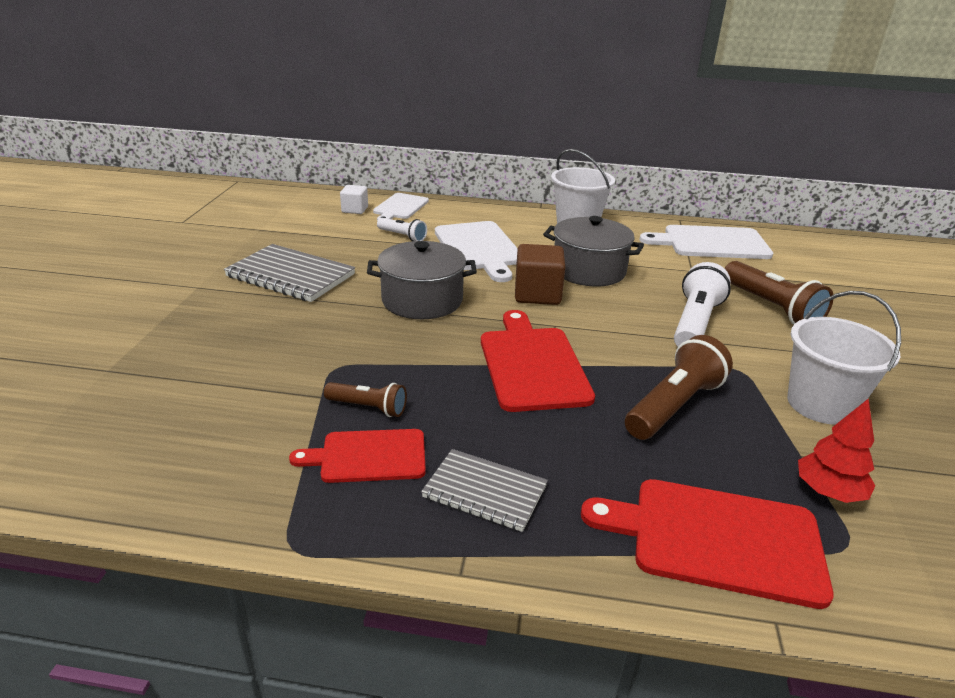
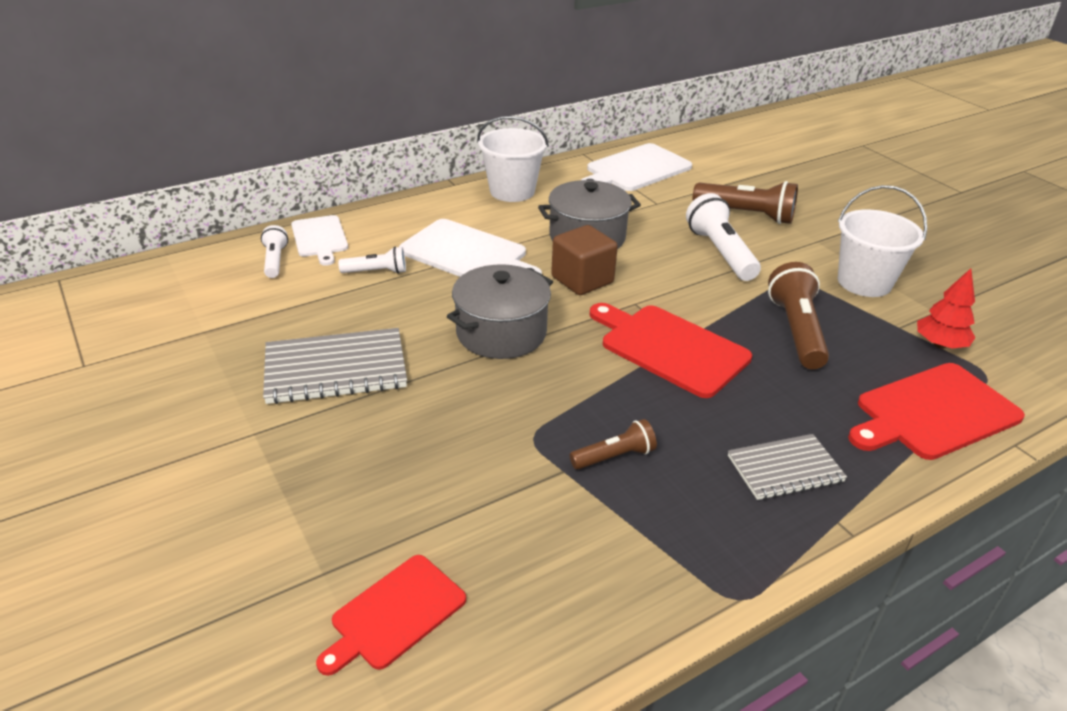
camera: 40 degrees left, 5 degrees up
(355, 210) = (275, 261): white cube -> white flashlight
(368, 456) = (677, 495): red cutting board -> red cutting board (395, 614)

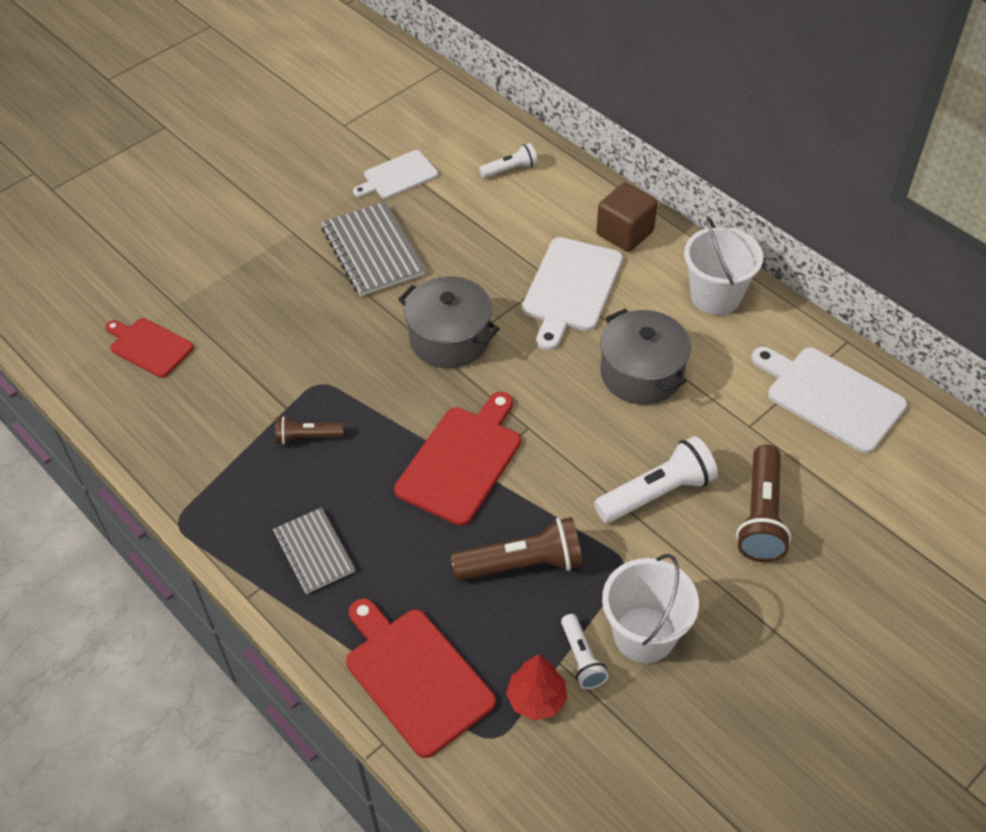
camera: 80 degrees right, 15 degrees up
(320, 238) = (558, 184): white cutting board -> white cutting board (398, 176)
(376, 272) = (516, 236): white flashlight -> white flashlight (581, 658)
(582, 280) = (556, 381): brown cube -> brown cube (625, 233)
(614, 457) = (307, 437): brown flashlight -> brown flashlight turned 120 degrees clockwise

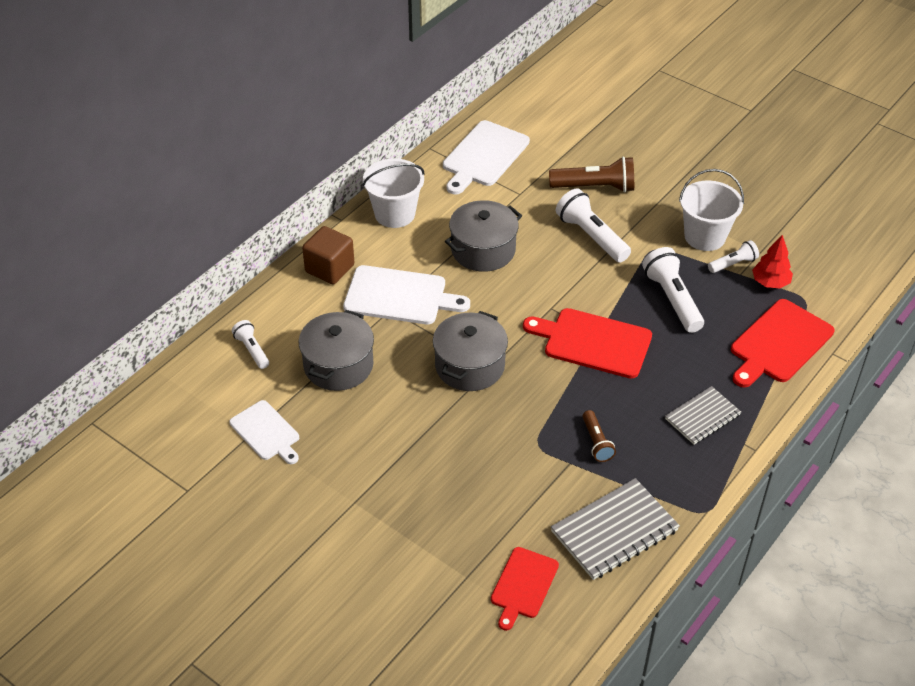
camera: 100 degrees left, 5 degrees down
(373, 251) = (372, 434): grey notebook -> grey notebook (614, 531)
(474, 231) = (338, 365): none -> grey pot
(522, 564) = (672, 299): brown flashlight -> white flashlight

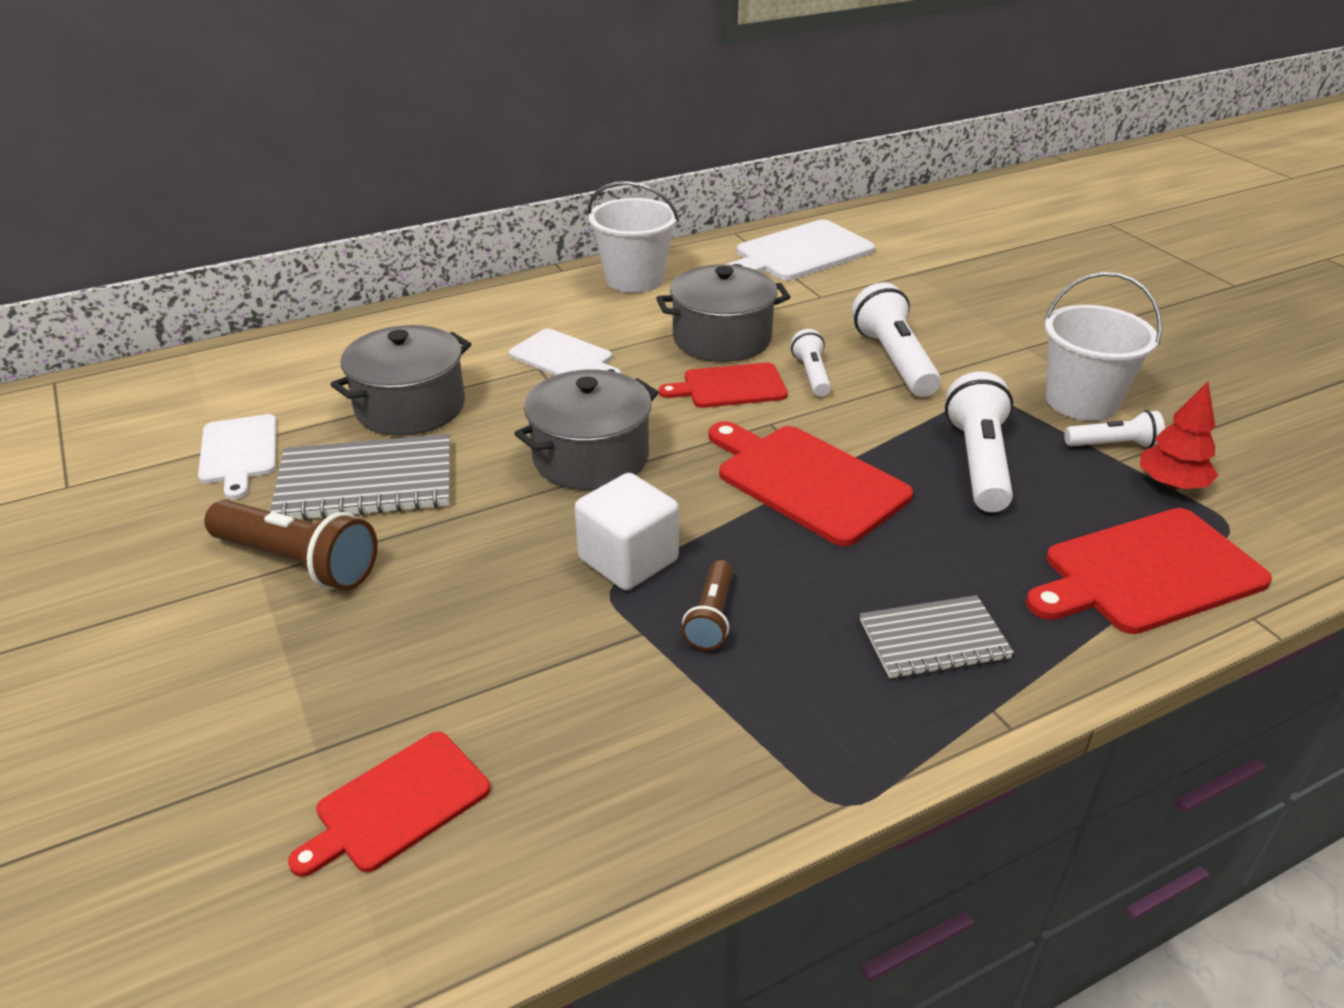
camera: 25 degrees right, 10 degrees down
(252, 350) = (321, 363): white flashlight -> white flashlight (812, 375)
(329, 268) = (501, 310): brown cube -> none
(400, 296) = (564, 357): white cutting board -> white cutting board, size x0.64
(512, 288) = (730, 387): none -> red cutting board
(535, 424) = (628, 560): none -> white cube
(595, 187) = (936, 312): brown flashlight -> brown flashlight (298, 563)
(614, 531) = (638, 772): grey notebook -> grey notebook (366, 482)

